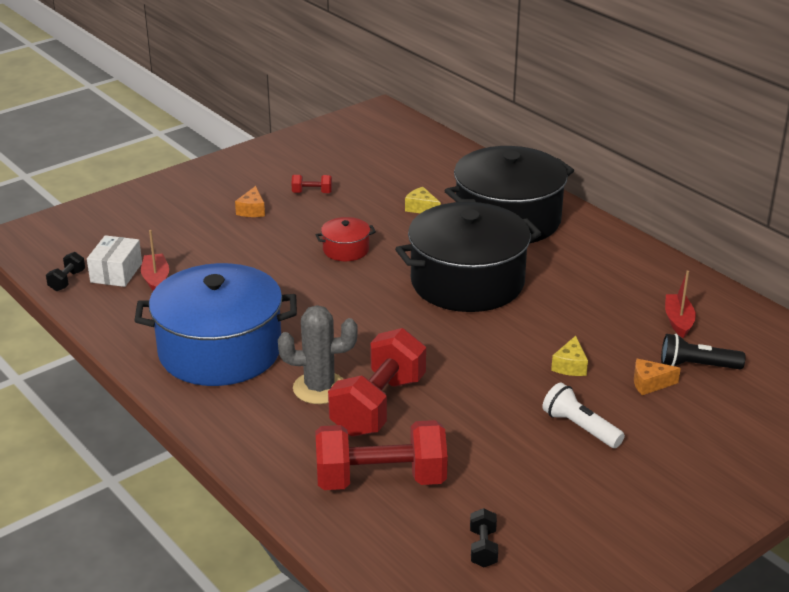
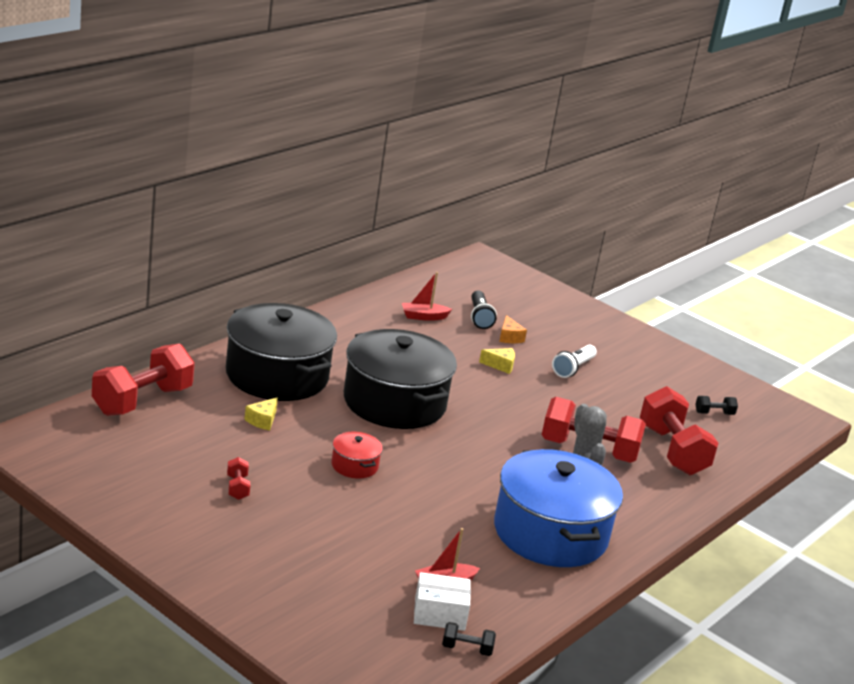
camera: 105 degrees left, 5 degrees down
(252, 210) = (284, 527): orange cheese -> none
(447, 156) = (142, 401): none -> red dumbbell

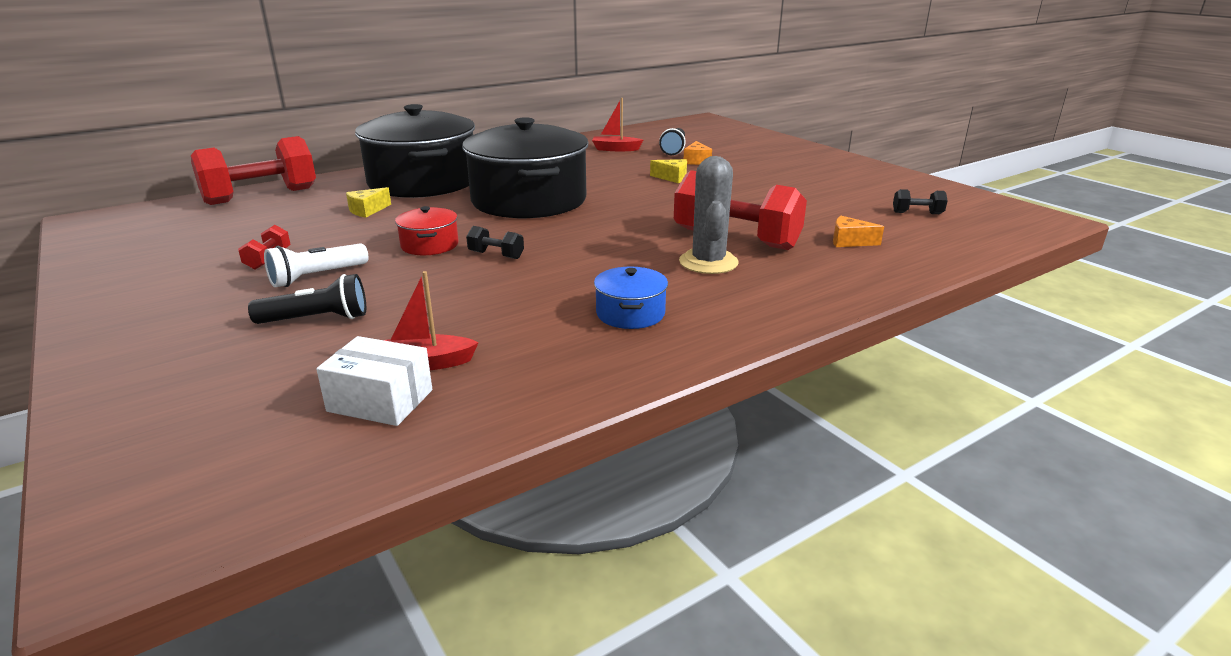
camera: 20 degrees right, 0 degrees up
(338, 549) = (317, 319): none -> black flashlight
(466, 649) = (375, 453): black dumbbell -> black dumbbell (496, 255)
(550, 533) = (630, 313): blue pot -> blue pot, size x0.42
(573, 368) = (755, 180): white flashlight -> white flashlight (316, 277)
(672, 450) = (849, 241): red dumbbell -> orange cheese

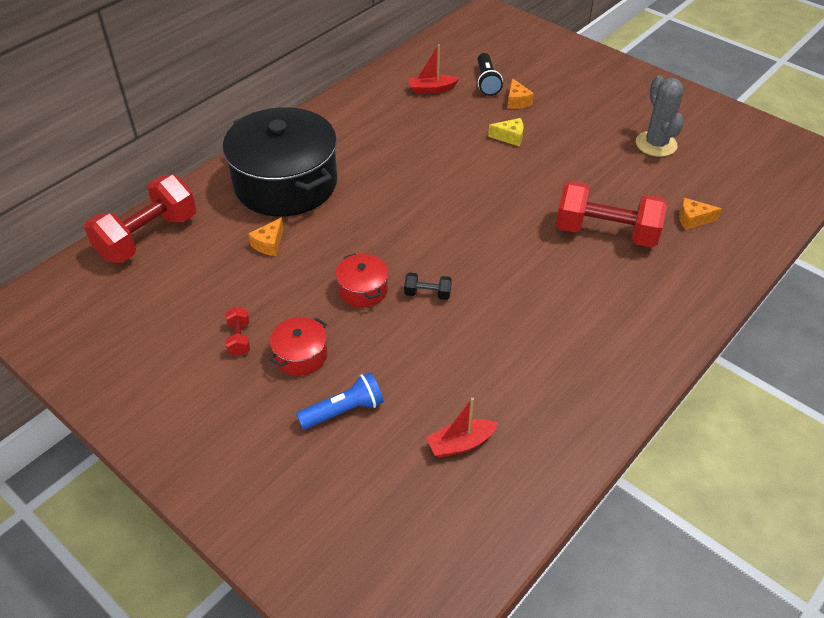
camera: 15 degrees left, 20 degrees up
(316, 277) = (301, 355): white flashlight -> red pot
(317, 319) = (344, 410): black flashlight -> blue flashlight
(367, 210) = (269, 244): yellow cheese -> orange cheese
(380, 400) = (456, 490): white box -> none
(529, 200) = (404, 200): black pot -> none
(630, 313) = (573, 352): blue pot -> none
(708, 262) = (599, 271): grey cactus -> grey cactus (656, 144)
(917, 213) = (730, 165): black dumbbell -> none

